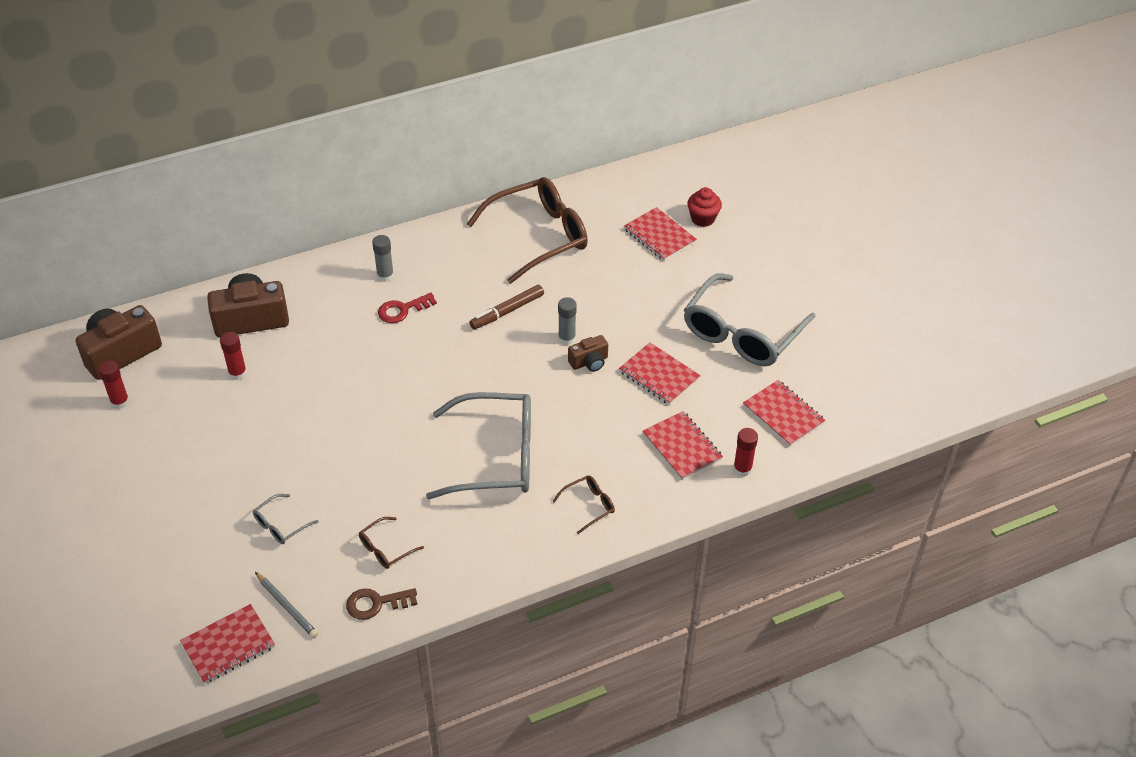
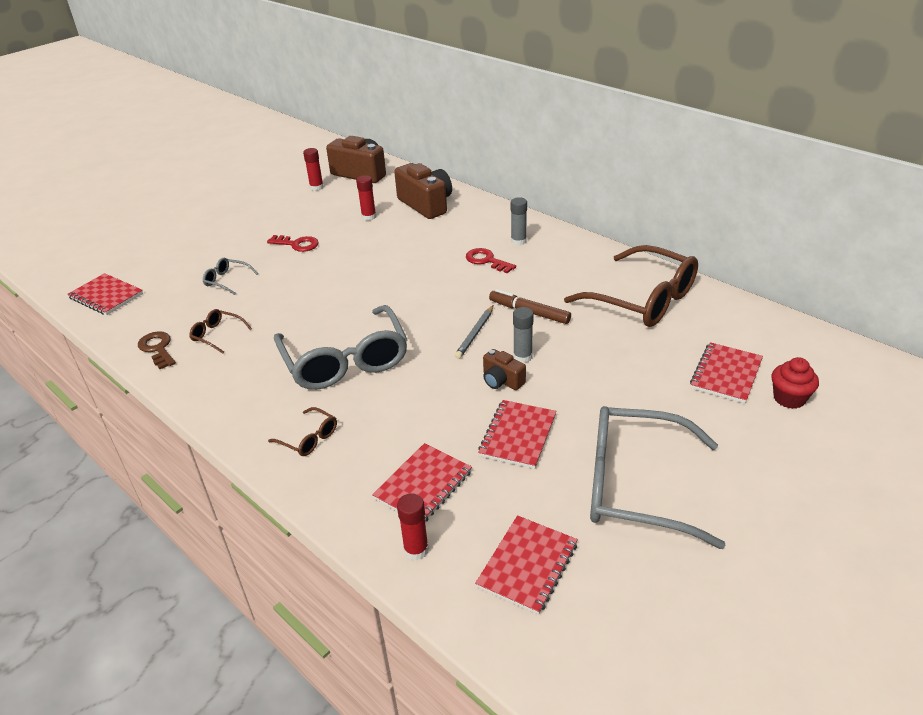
camera: 70 degrees right, 10 degrees down
(249, 448) = (297, 244): none -> red key
(287, 607) = (146, 308): grey pencil -> grey pencil (475, 334)

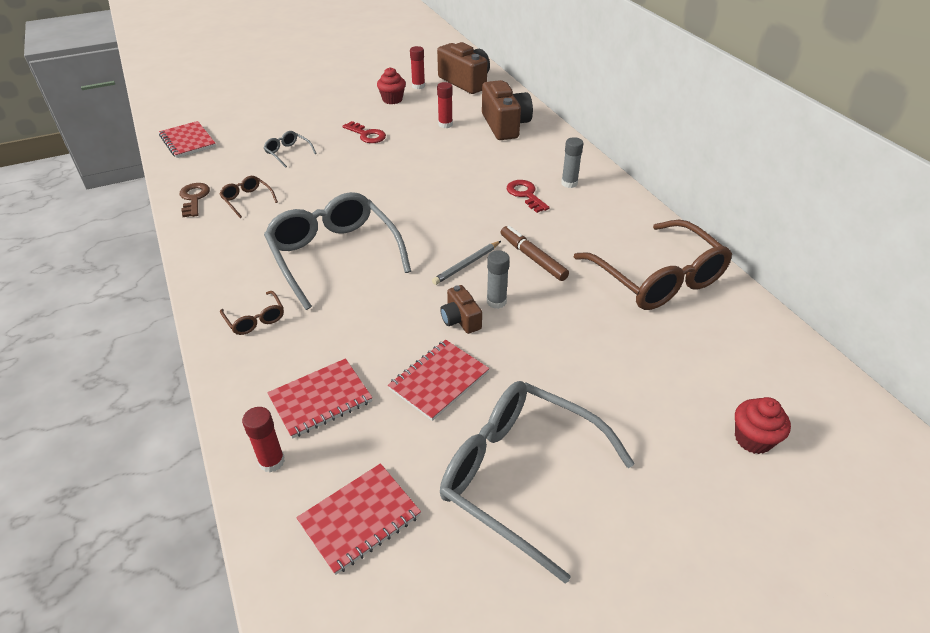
camera: 20 degrees right, 5 degrees up
(299, 206) = (392, 99): none -> red cupcake
(345, 361) = (334, 255): grey glasses -> grey glasses turned 150 degrees clockwise
(726, 374) = (697, 388): red notebook -> none

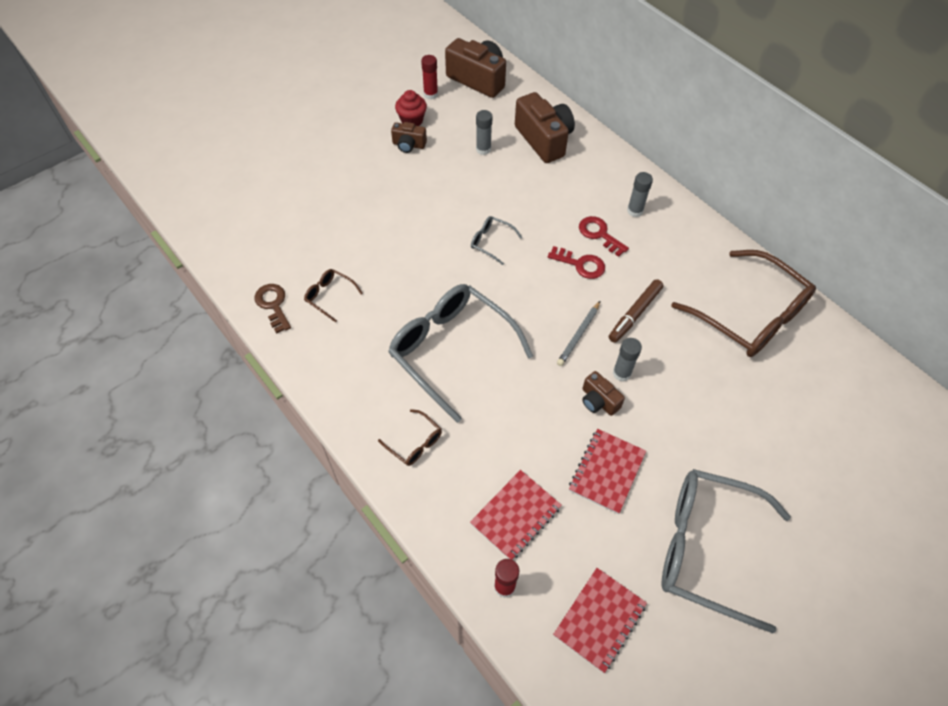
camera: 15 degrees left, 15 degrees up
(188, 141) = (220, 224): red notebook -> none
(288, 153) = (338, 221): grey glasses -> grey glasses (491, 242)
(367, 135) = (409, 179): red key -> red key (580, 264)
(380, 114) = (408, 145): none -> brown camera
(445, 124) = (483, 149): red glue stick -> grey glue stick
(533, 258) = (634, 314): brown marker -> brown marker turned 90 degrees counterclockwise
(753, 439) = (869, 468): red cupcake -> none

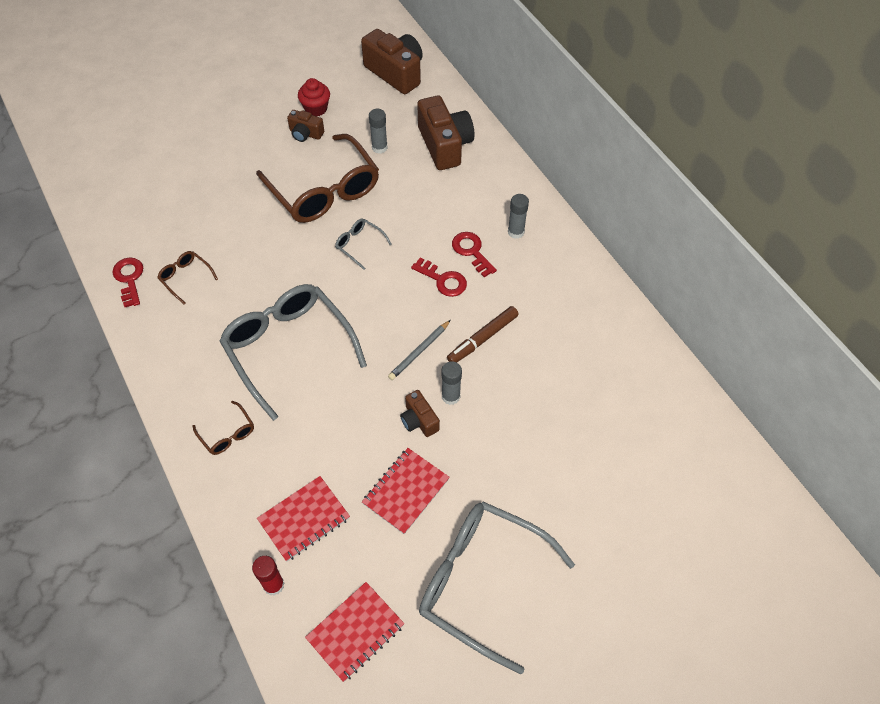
camera: 10 degrees right, 0 degrees up
(273, 305) = (129, 279): brown key -> red key
(430, 94) = (342, 83): red glue stick -> none
(750, 315) = (601, 356): brown glasses -> brown glasses (324, 190)

